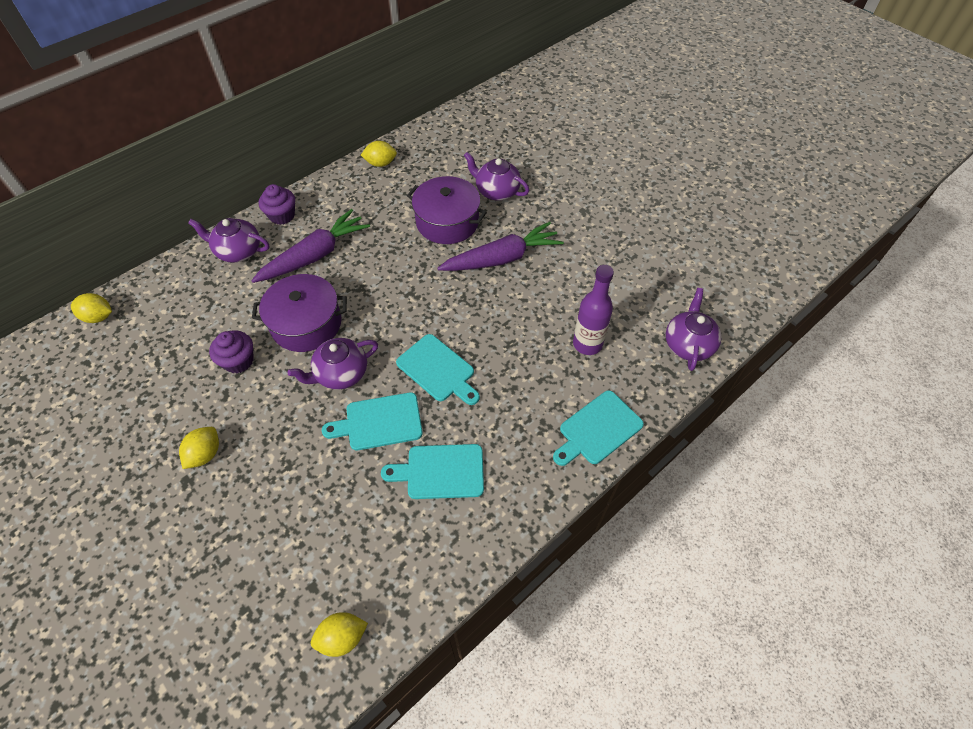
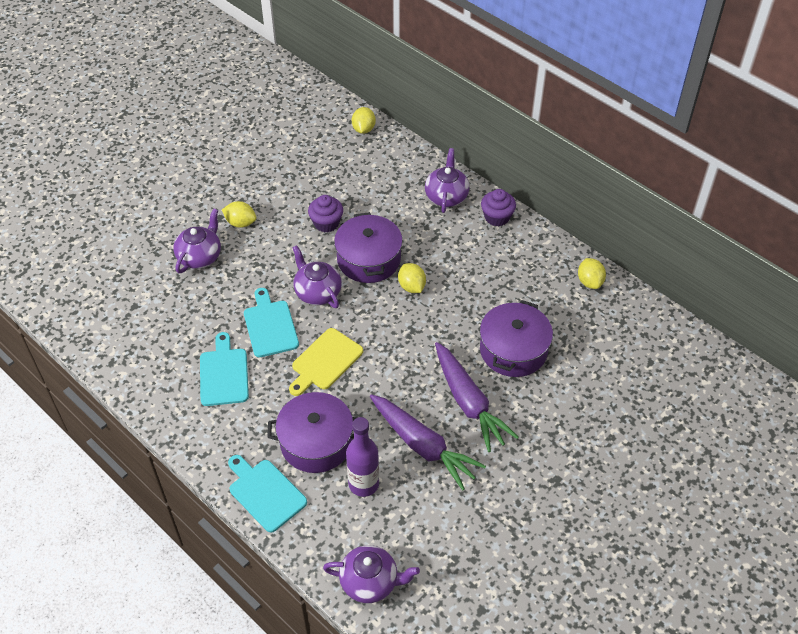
camera: 85 degrees right, 5 degrees down
(315, 255) = (449, 251): purple carrot -> purple carrot (423, 446)
(342, 637) = (97, 329): yellow lemon -> yellow lemon (411, 286)
(438, 370) = (325, 361): turquoise cutting board -> yellow cutting board
(496, 191) = (570, 391): purple teapot -> purple teapot (200, 256)
(538, 381) = (316, 442): none -> purple pot

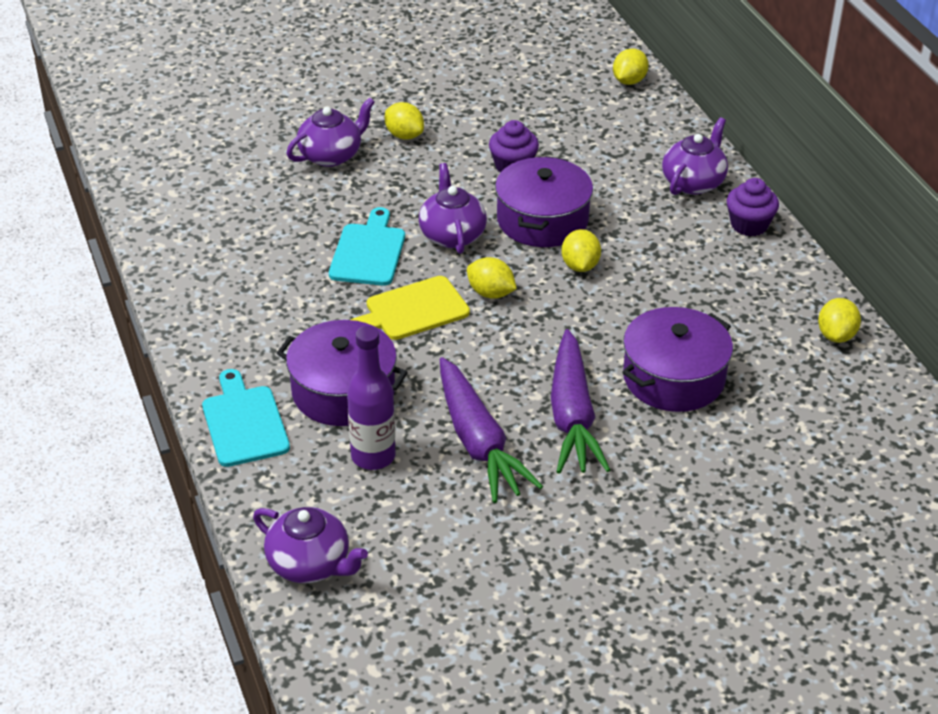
camera: 25 degrees right, 10 degrees down
(224, 374) = (278, 283): turquoise cutting board -> none
(367, 329) = (491, 293): none -> yellow lemon

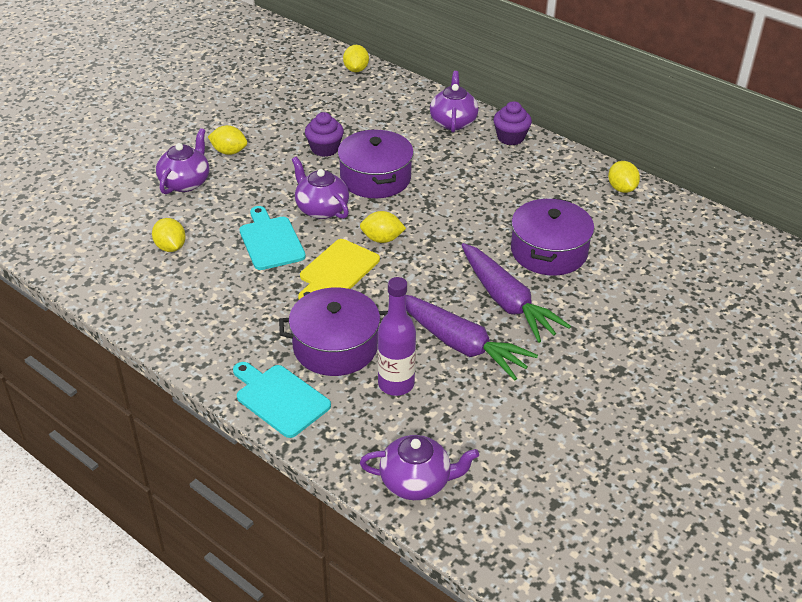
camera: 30 degrees left, 0 degrees up
(580, 266) = (426, 200): yellow lemon -> yellow lemon (170, 247)

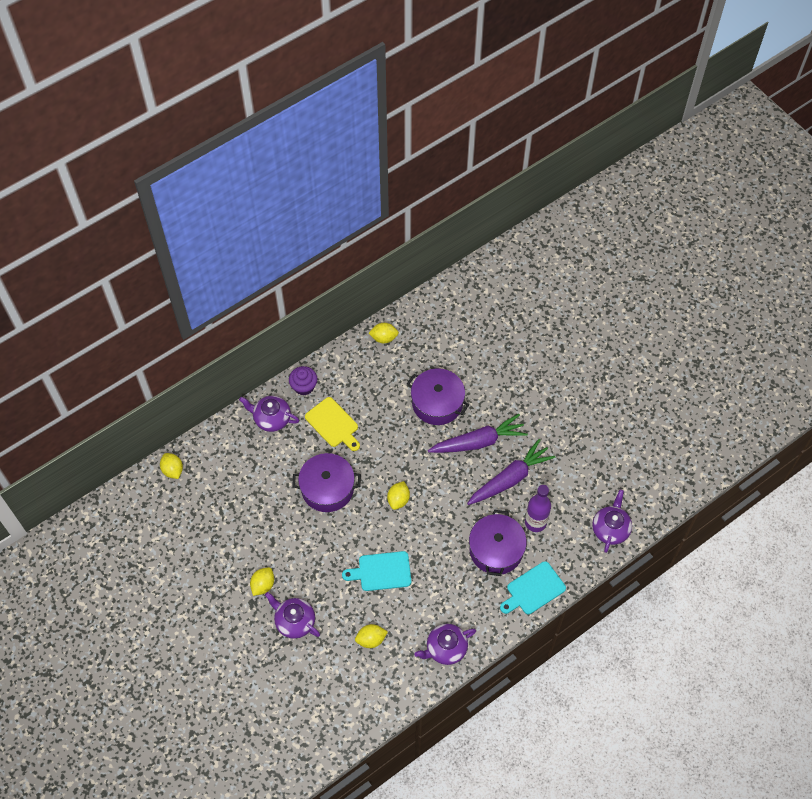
camera: 75 degrees left, 20 degrees up
(321, 209) = (354, 532): purple teapot -> purple teapot (445, 648)
(325, 149) = (280, 515): purple cupcake -> none
(337, 270) = (424, 535): yellow cutting board -> yellow cutting board (333, 424)
(356, 70) = (173, 470): yellow lemon -> yellow lemon turned 45 degrees clockwise

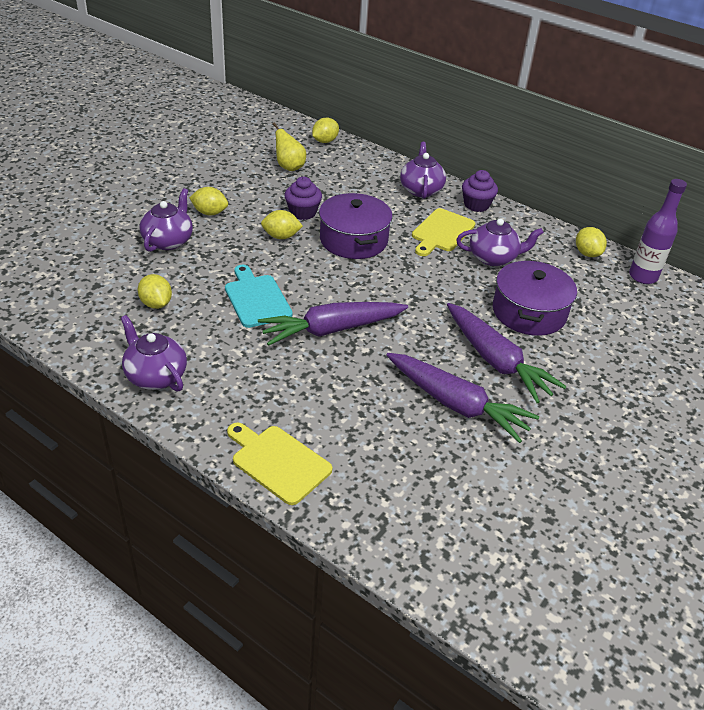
camera: 70 degrees right, 20 degrees down
(209, 509) = (289, 167): none -> yellow pear
(281, 515) = (302, 212): none -> purple cupcake
(398, 499) = (366, 298): yellow lemon -> yellow lemon (281, 236)
(426, 531) = (331, 330): none -> purple carrot
(496, 550) = (331, 406): purple pot -> none
(533, 589) = (278, 462): turquoise cutting board -> yellow cutting board
(535, 522) = (397, 446): purple bottle -> purple bottle (643, 277)
(610, 529) = (431, 554): purple teapot -> purple teapot (494, 258)

